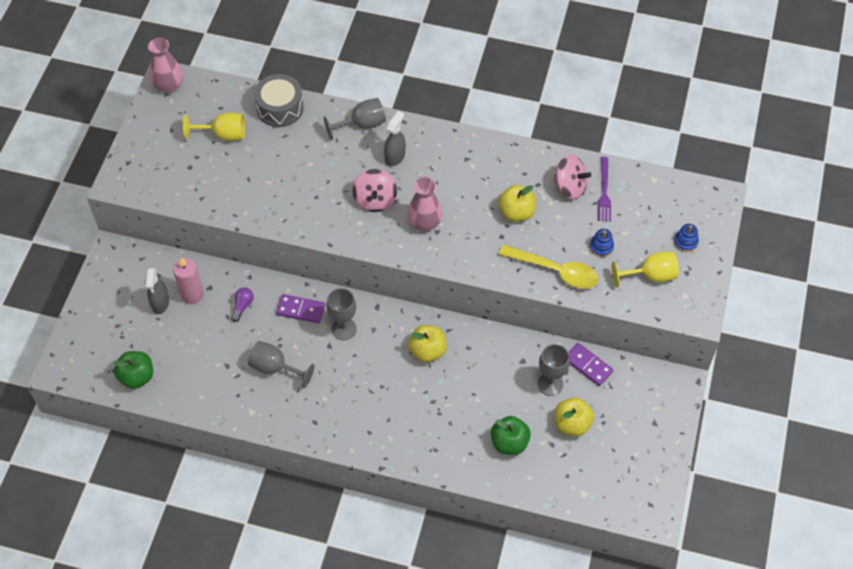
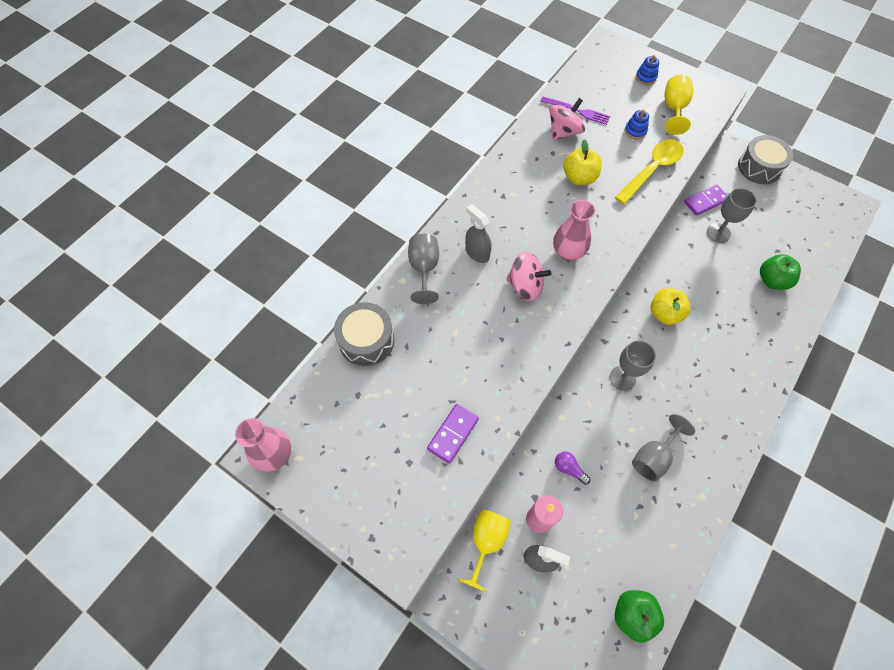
camera: 70 degrees left, 5 degrees up
(223, 135) = (377, 411): yellow goblet -> yellow goblet (486, 542)
(301, 310) = (589, 411): purple domino -> purple domino (453, 434)
(572, 424) = (760, 230): yellow apple -> none
(664, 412) = (759, 167): none -> grey drum

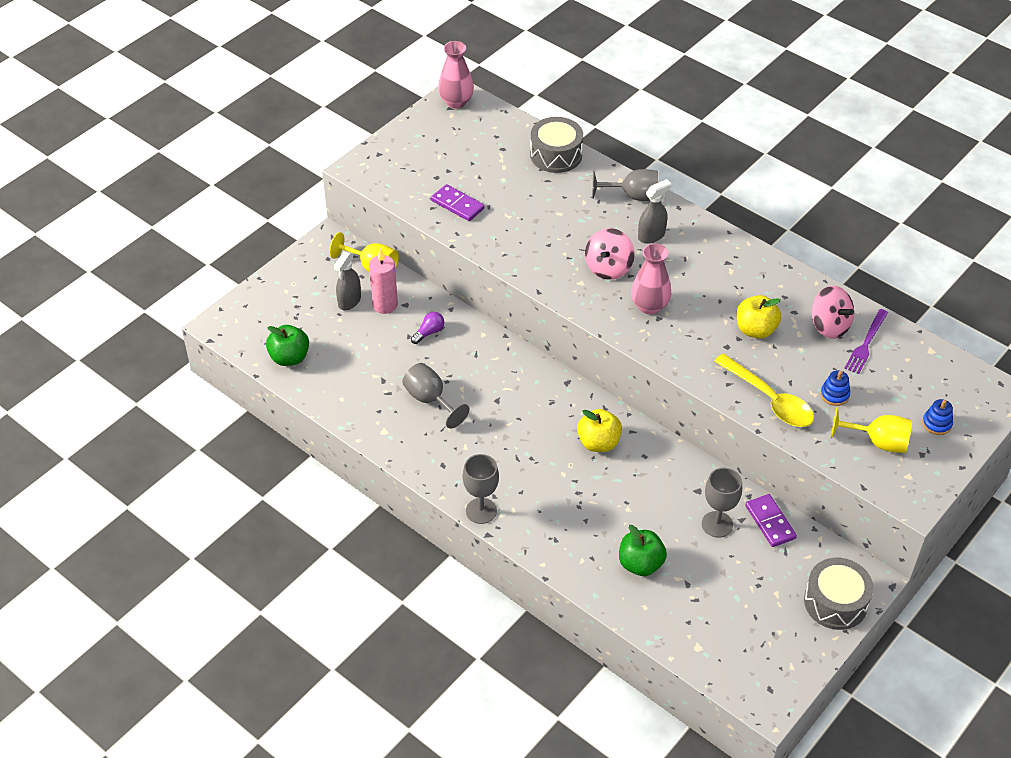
camera: 95 degrees right, 15 degrees down
(622, 378) = (520, 390): grey goblet -> grey goblet (481, 511)

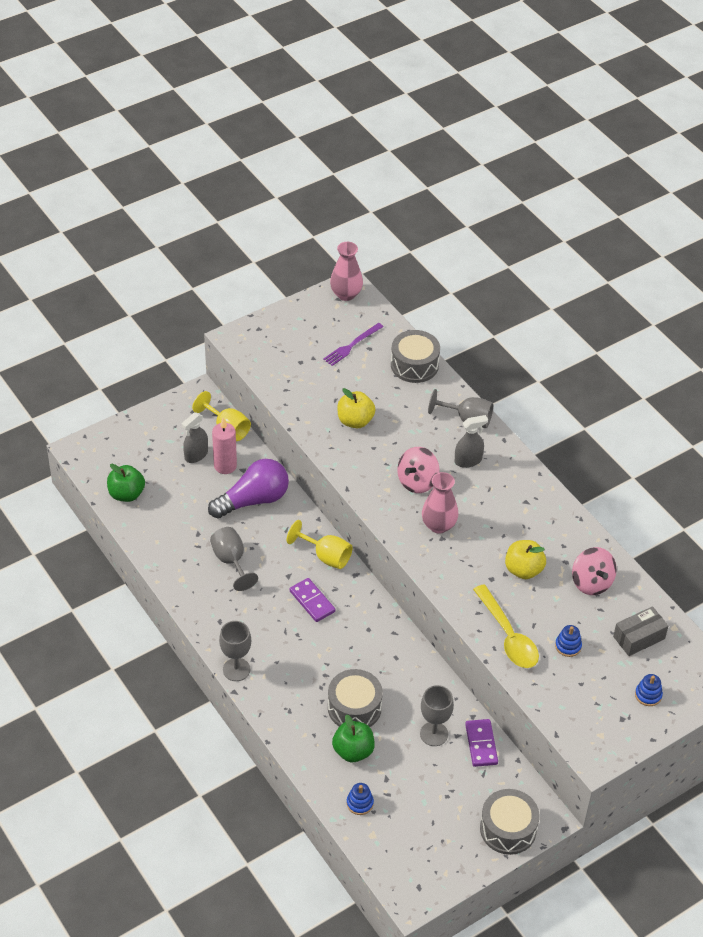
camera: 15 degrees right, 0 degrees up
(429, 332) = (253, 500): purple light bulb -> purple light bulb, size x2.35
(457, 205) = (309, 392): purple domino -> purple domino (312, 601)
(598, 443) = (360, 635): yellow apple -> yellow apple (355, 421)
(623, 518) = (354, 707): none -> grey drum
(670, 617) = (360, 803): none -> blue stacking toy
(866, 343) = (618, 606): purple fork -> purple fork (352, 345)
(877, 442) = (587, 698): yellow goblet -> yellow goblet (326, 556)
(901, 369) = (639, 638): none -> grey box

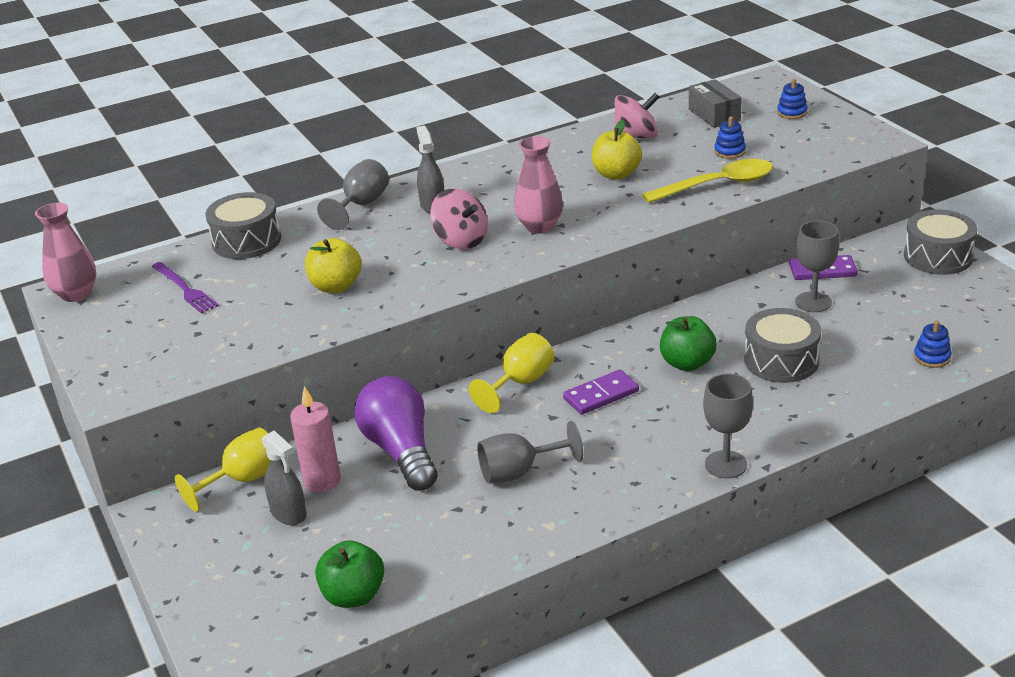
camera: 80 degrees left, 15 degrees down
(353, 751) = (851, 362): green apple -> green apple (687, 363)

